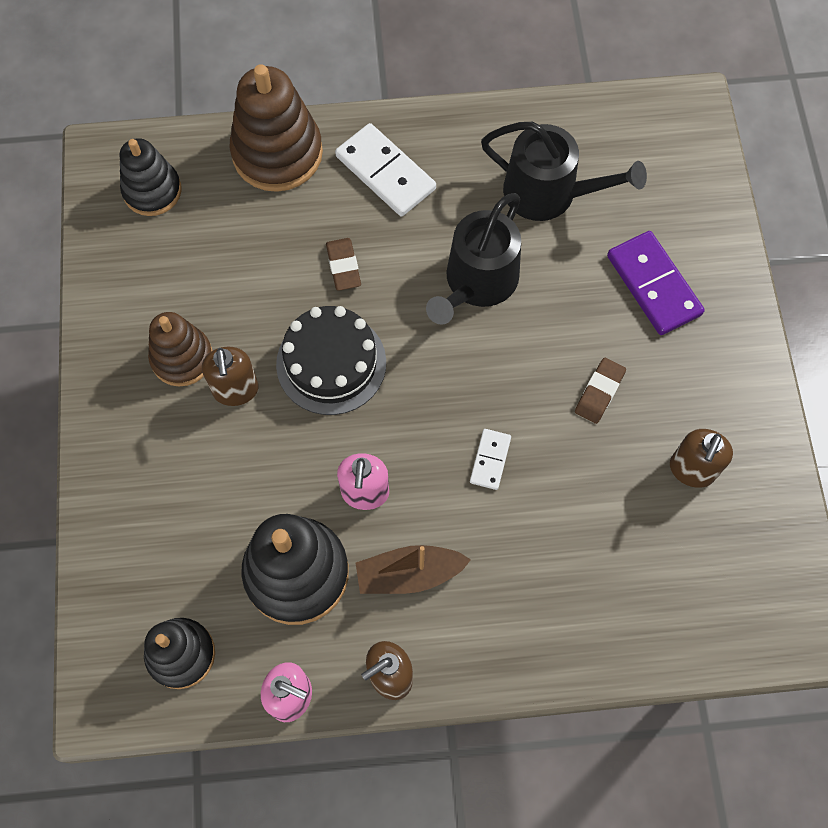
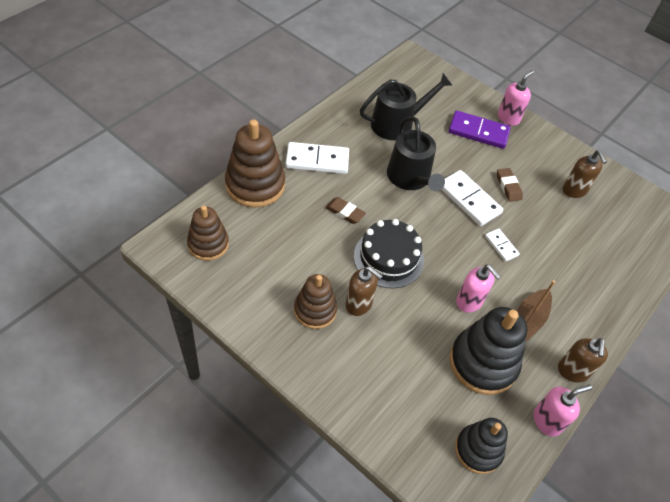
camera: 50 degrees left, 15 degrees down
(152, 191) = (208, 244): black stacking toy -> brown stacking toy
(521, 369) = (469, 200): none -> white domino
(726, 296) = (508, 118): none -> pink soap dispenser

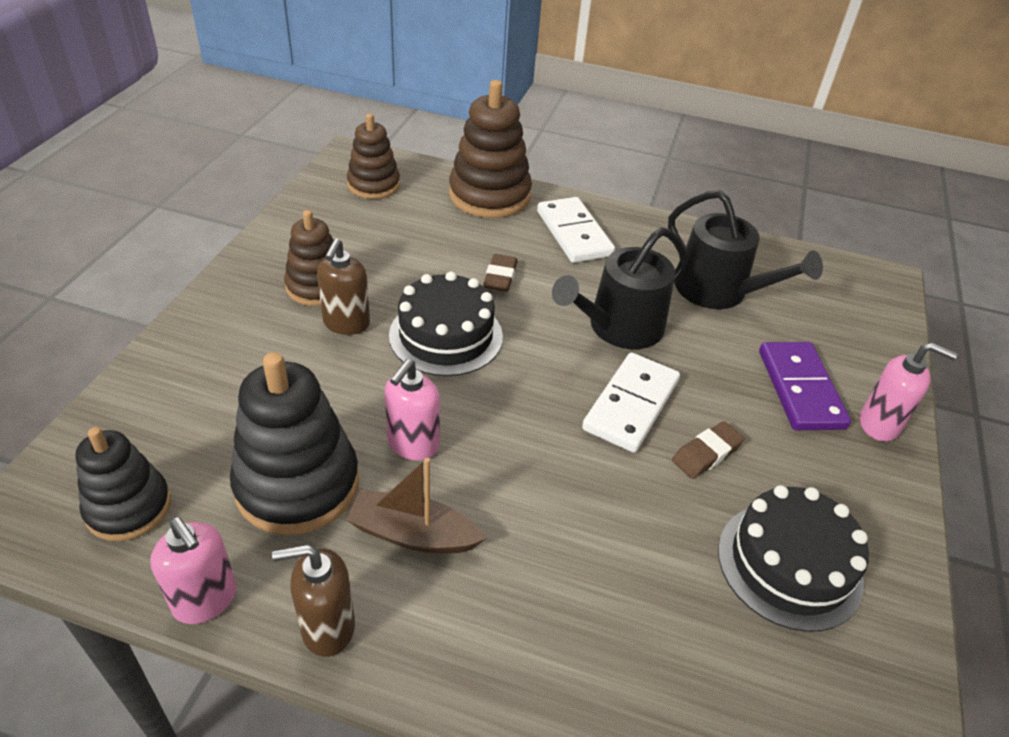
camera: 70 degrees right, 10 degrees down
(501, 246) = (559, 467): white domino -> none
(574, 190) = (789, 565): brown soap dispenser -> black cake

